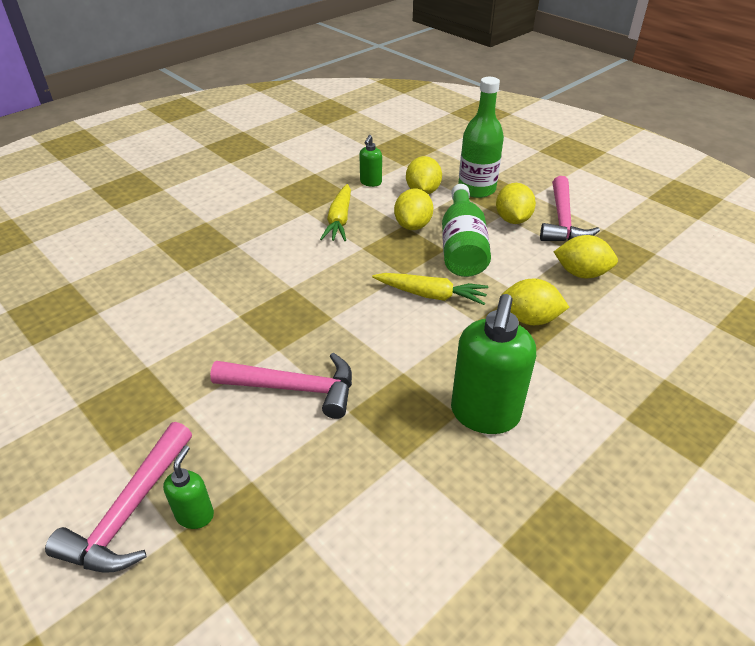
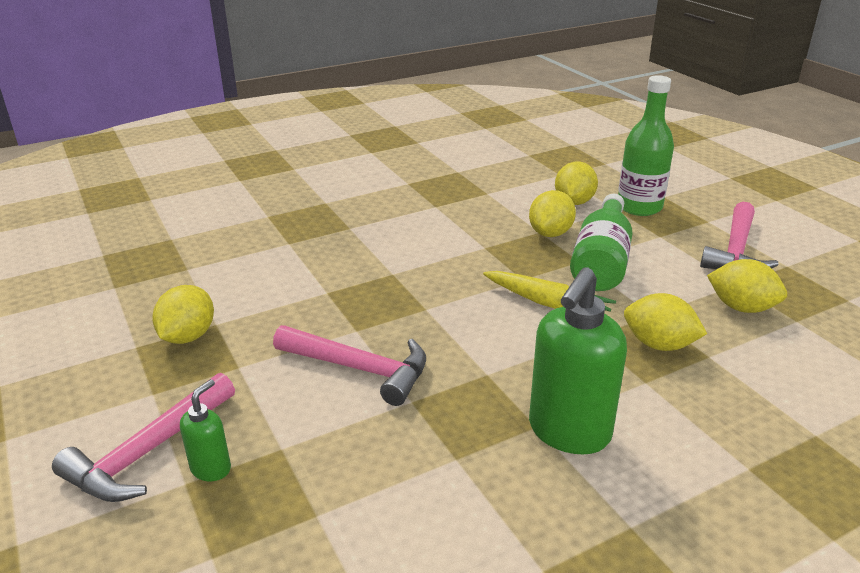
camera: 15 degrees right, 10 degrees down
(339, 220) = (468, 218): yellow carrot -> none
(370, 182) = (516, 187): green soap dispenser -> none
(512, 219) = (673, 242): yellow lemon -> yellow lemon (188, 336)

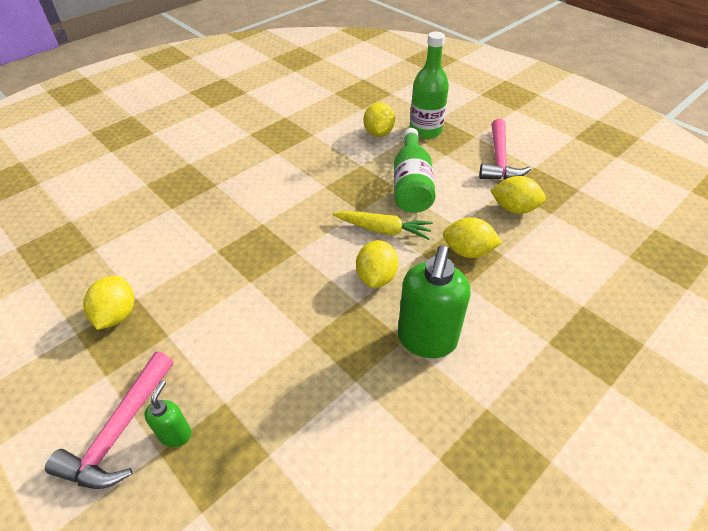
camera: 15 degrees left, 15 degrees up
(359, 369) = (263, 317): pink hammer -> none
(550, 233) = (369, 165): yellow lemon -> yellow lemon (376, 277)

